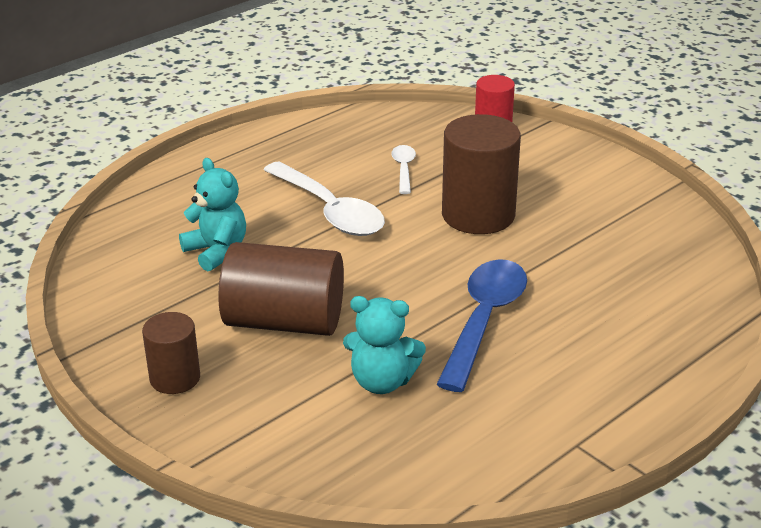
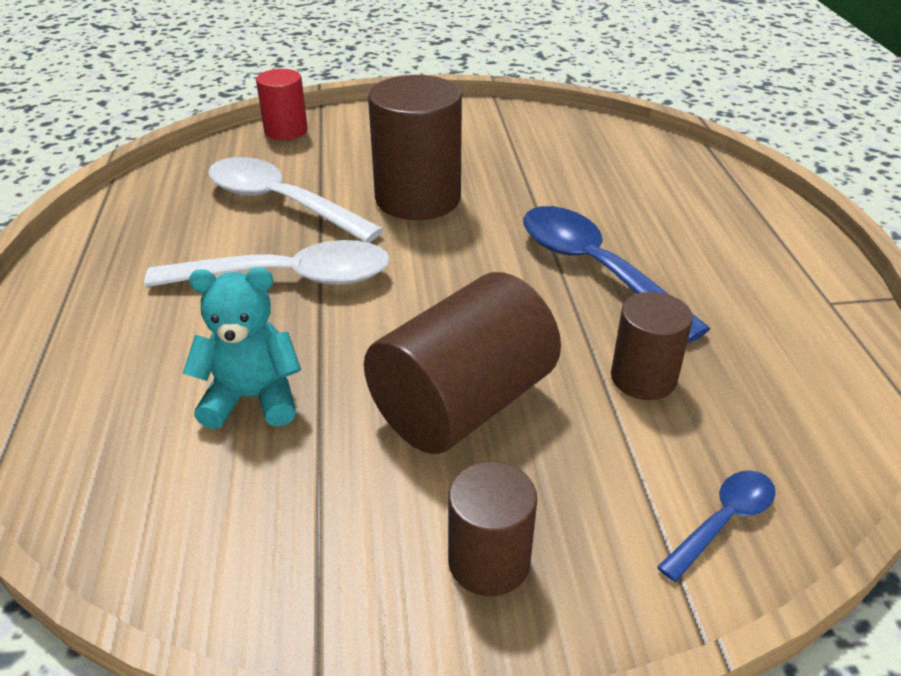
camera: 55 degrees left, 5 degrees up
(280, 452) = (723, 521): none -> blue spoon
(382, 381) = (643, 378): turquoise teddy bear -> brown cylinder
(403, 169) = (281, 203): white spoon -> white spoon, size x1.98

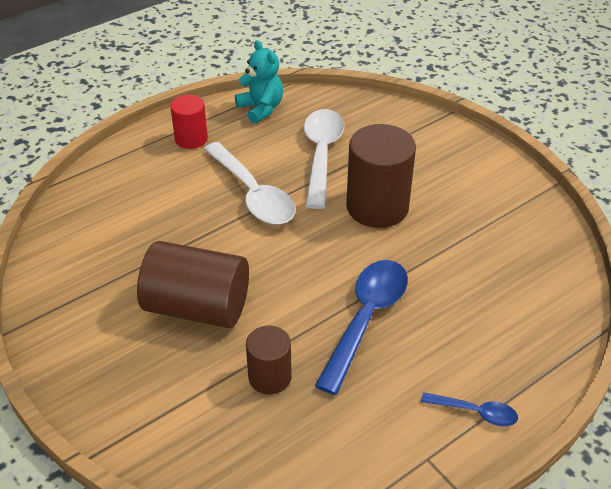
camera: 60 degrees right, 5 degrees up
(252, 398) = (152, 230): turquoise teddy bear -> turquoise teddy bear (261, 109)
(286, 131) = (403, 115): red cylinder -> red cylinder (191, 139)
(489, 561) = (97, 359): brown cylinder -> none
(723, 521) = (172, 445): blue spoon -> blue spoon (475, 412)

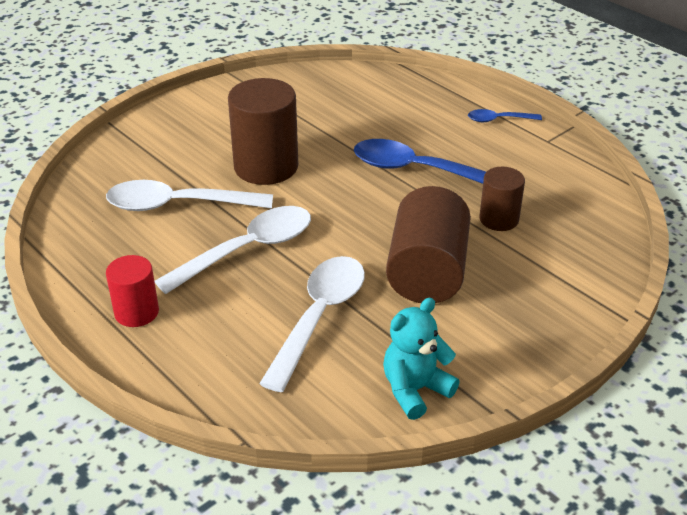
camera: 95 degrees left, 5 degrees down
(158, 233) = (319, 317): none -> white spoon
(261, 109) = (78, 257): turquoise teddy bear -> turquoise teddy bear (415, 390)
(475, 412) = (498, 120): blue spoon -> blue spoon turned 105 degrees counterclockwise

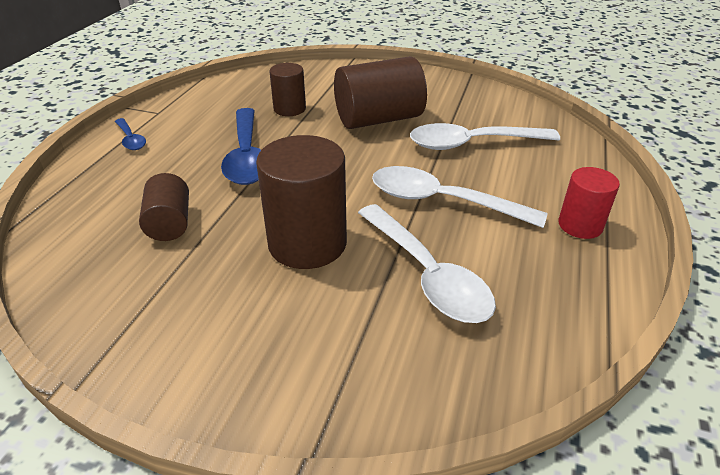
camera: 120 degrees left, 0 degrees up
(348, 118) = (170, 223): none -> brown cylinder
(415, 390) = (486, 97): turquoise teddy bear -> none

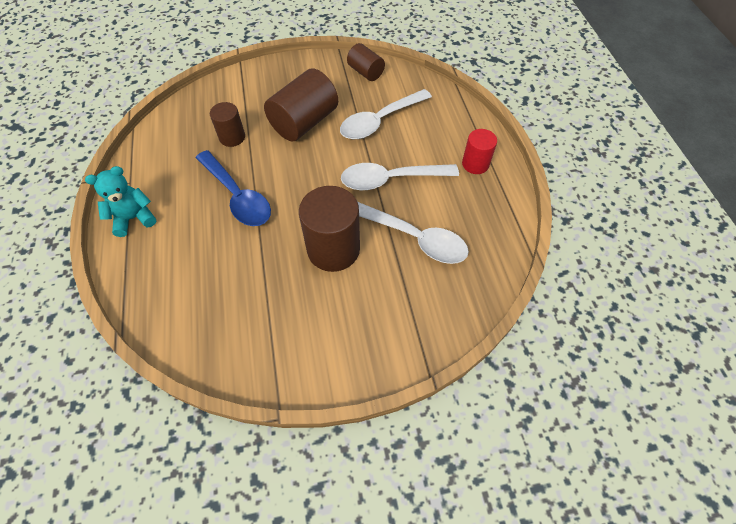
camera: 30 degrees left, 20 degrees up
(131, 139) = (134, 218): blue spoon -> turquoise teddy bear
(170, 223) = (233, 276): brown cylinder -> brown cylinder (365, 72)

